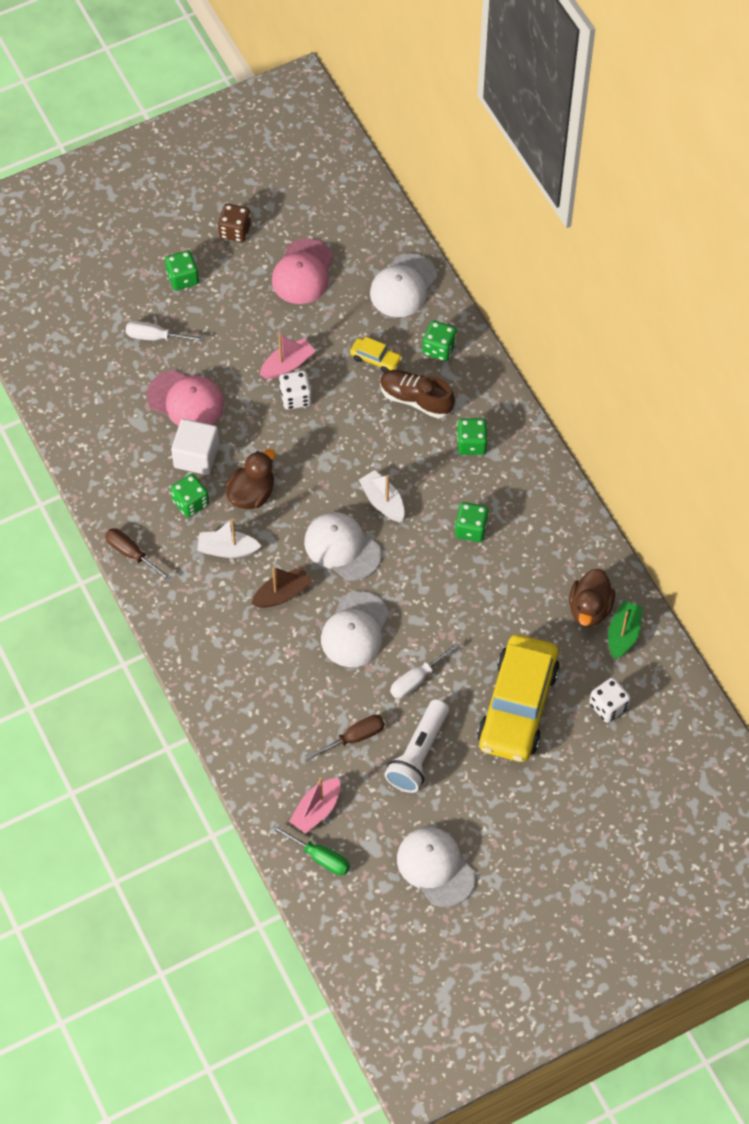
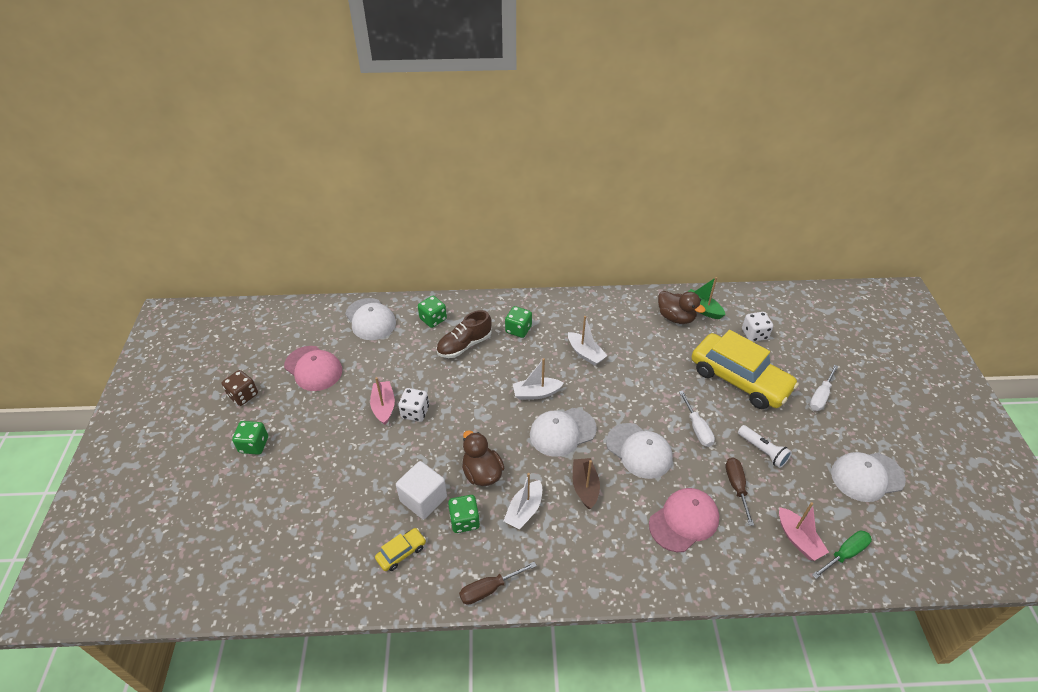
camera: 65 degrees left, 15 degrees down
(156, 337) = (291, 485): white screwdriver -> white screwdriver (820, 396)
(186, 400) = (366, 486): pink cap -> pink cap (684, 521)
(375, 359) = (416, 354): yellow car -> yellow car (401, 552)
(418, 753) = (762, 450): white flashlight -> white flashlight, size x0.67
(471, 529) = (585, 353): green dice -> white boat

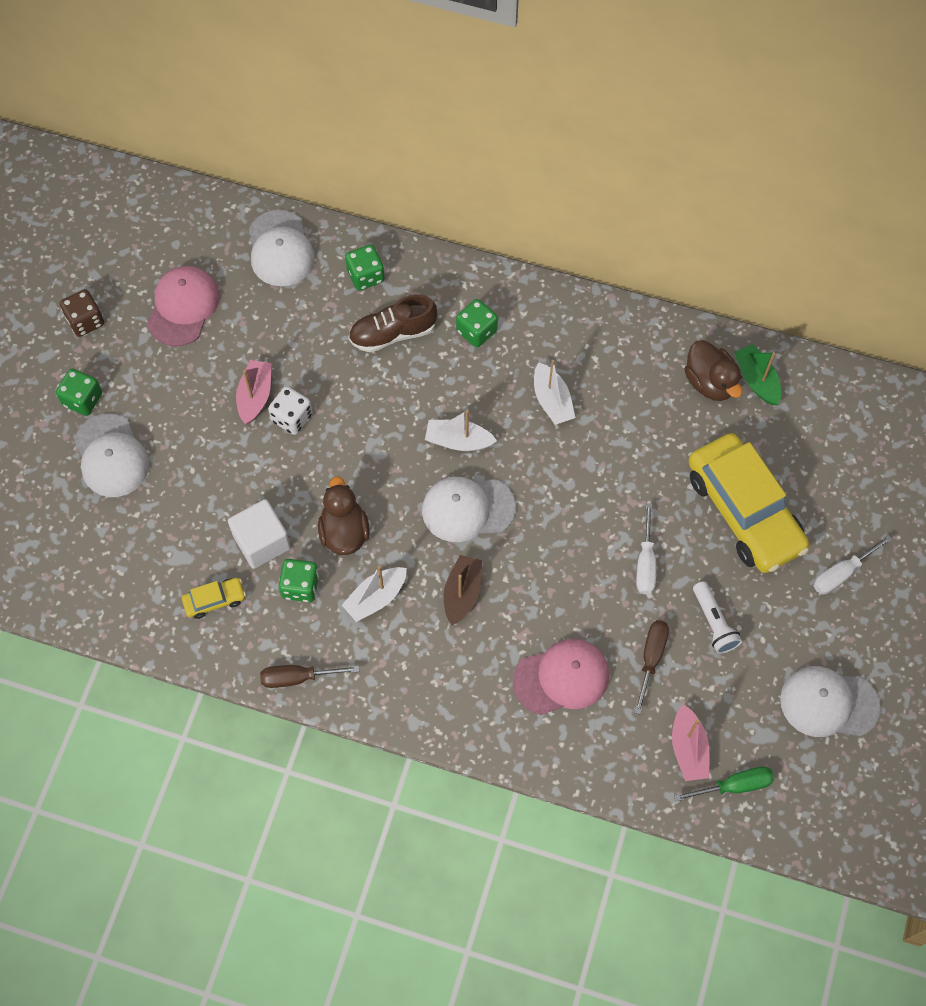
camera: 20 degrees right, 20 degrees up
(313, 368) = (183, 307): pink cap -> pink cap turned 135 degrees counterclockwise
(639, 450) = (553, 568): white cap -> white cap (111, 456)
(754, 334) = (808, 447): white dice -> none

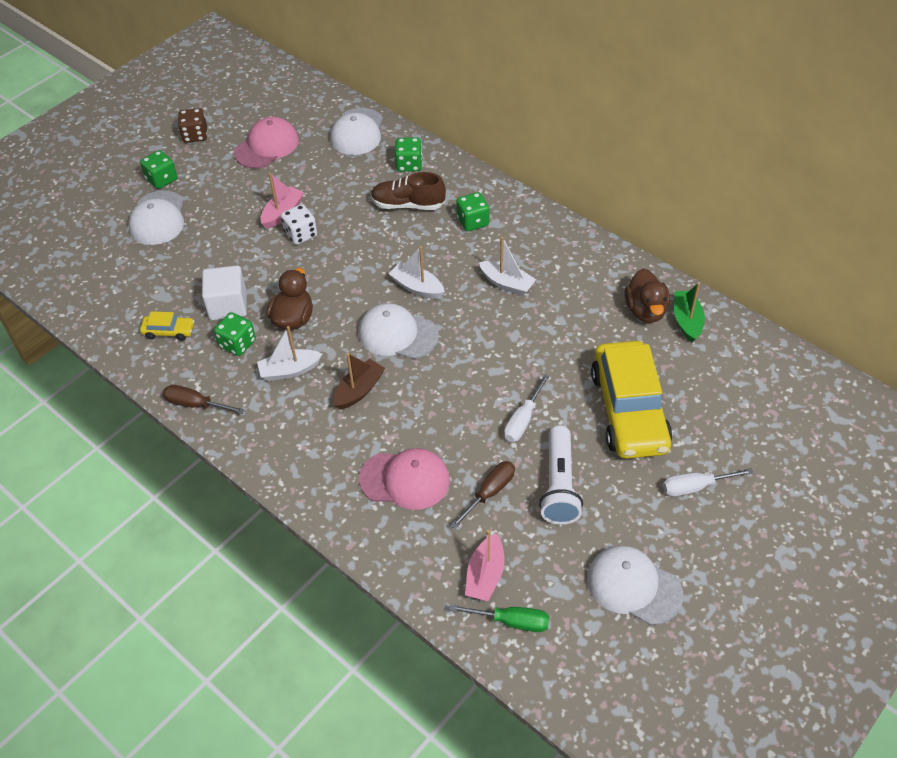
camera: 25 degrees right, 15 degrees down
(552, 400) = (507, 283): white boat -> white boat turned 60 degrees counterclockwise
(714, 622) = (559, 485): white flashlight -> white flashlight, size x1.50

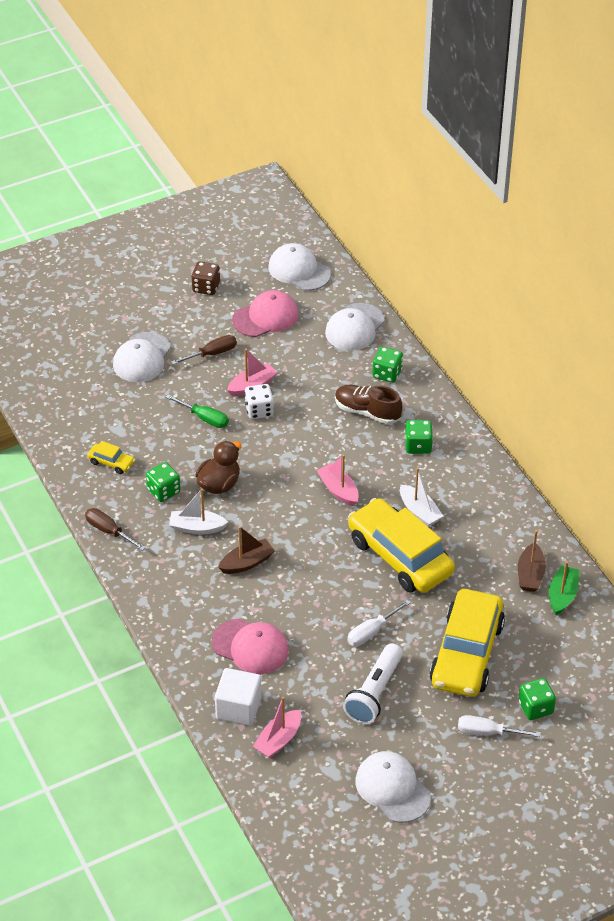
camera: 20 degrees right, 5 degrees down
(162, 179) = (159, 322): green dice -> green dice (535, 707)
(228, 305) = (169, 455): white cube -> white cube (238, 708)
(397, 334) = (301, 526): white cap -> white cap (299, 270)
(417, 287) = (338, 490): white boat -> pink boat
(489, 493) = (314, 680): brown screwdriver -> brown screwdriver (212, 354)
(511, 333) = (400, 556): none -> yellow car
(511, 621) = (281, 780): green screwdriver -> green screwdriver (204, 418)
(645, 310) = (530, 574): brown duck -> brown boat

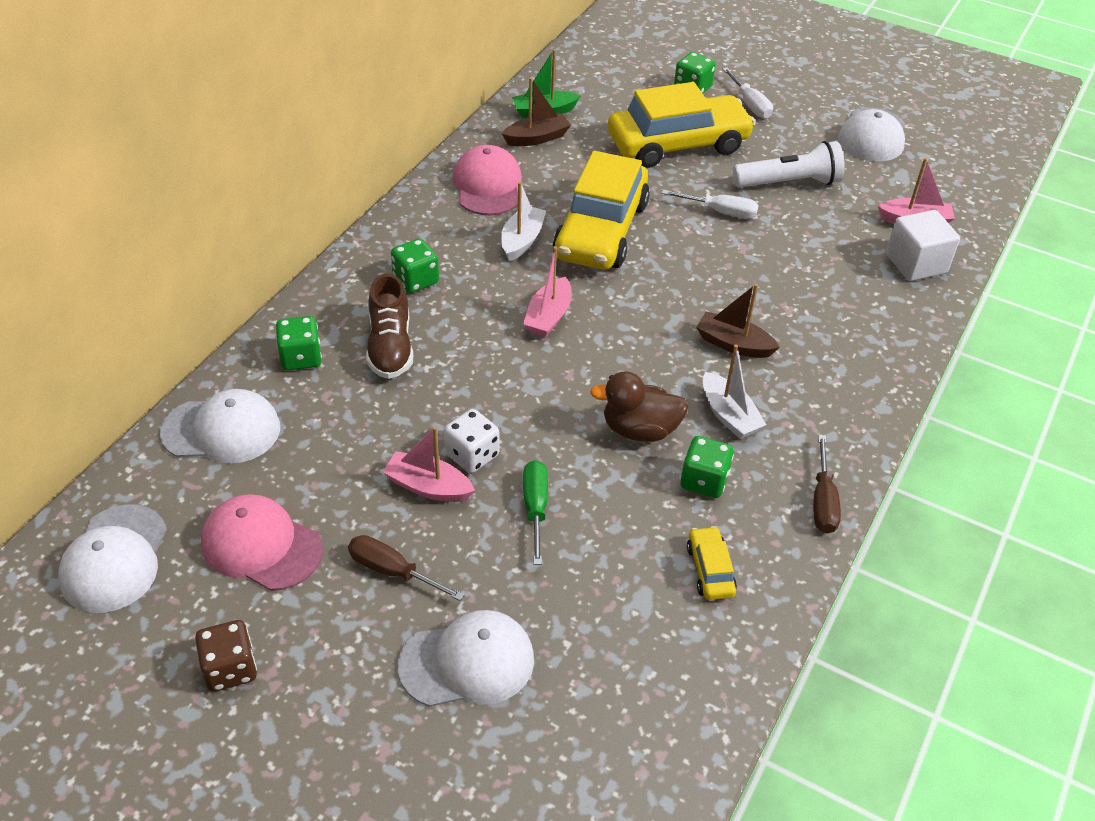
camera: 125 degrees left, 0 degrees up
(250, 647) = (837, 288): pink cap -> pink cap (488, 185)

